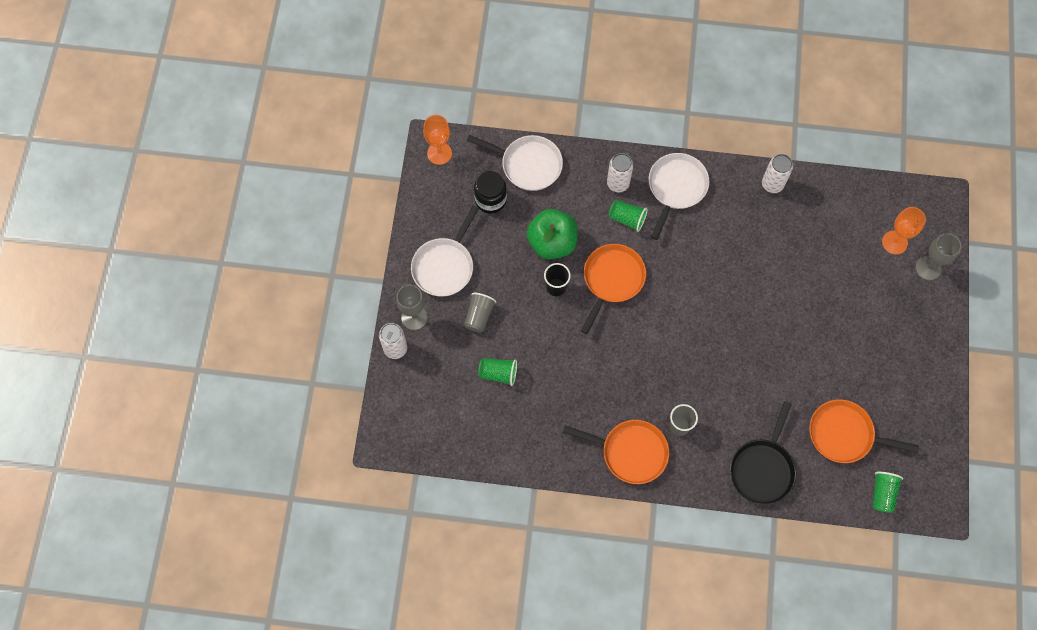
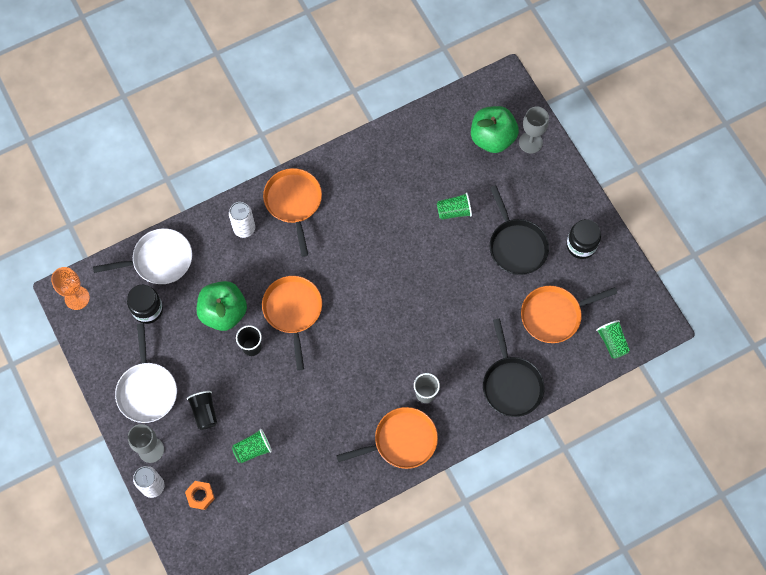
camera: 35 degrees left, 0 degrees up
(428, 383) = (200, 496): none -> orange nut
(479, 316) = (204, 412): grey cup -> black cup
(627, 219) = (271, 253): green cup -> green cup (454, 211)
(676, 188) = (294, 202): white pan -> orange pan
(772, 184) = (368, 151): white can -> none
(851, 351) = (516, 245): none -> black pan
(894, 242) = (492, 138): orange goblet -> green apple
(913, 389) = (581, 245): none -> black jar

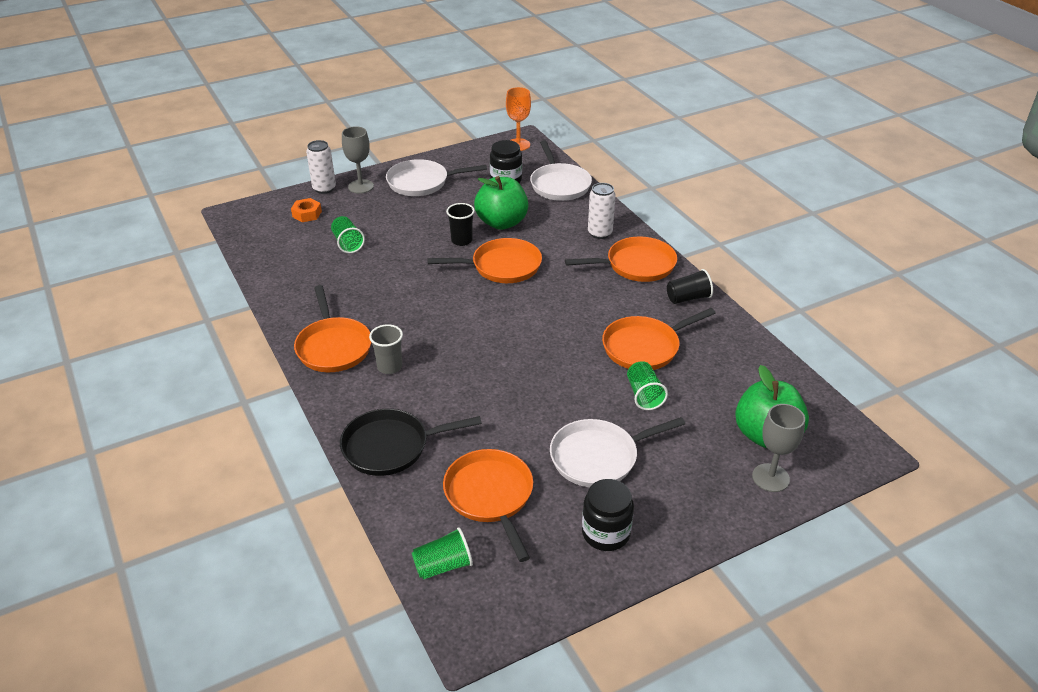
camera: 90 degrees right, 30 degrees down
(204, 412) = (393, 214): black cup -> black cup (688, 298)
(401, 206) = (644, 347): none -> orange pan
(516, 245) = (598, 457): black pan -> white pan

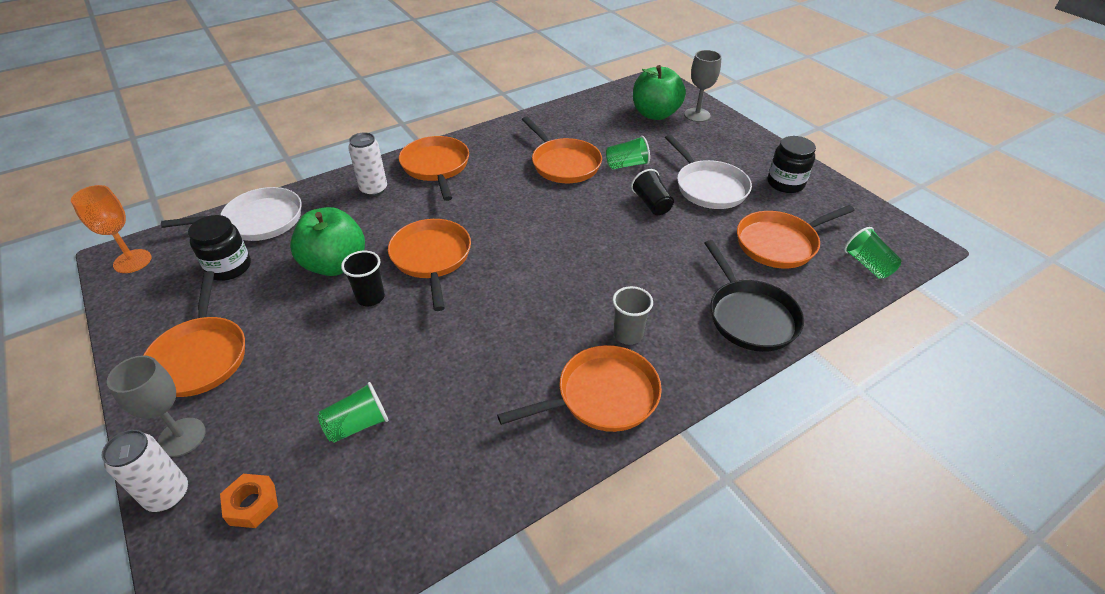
camera: 95 degrees left, 5 degrees up
(421, 182) = (200, 356): white pan -> orange pan
(688, 298) = (490, 140): black cup -> black cup (651, 204)

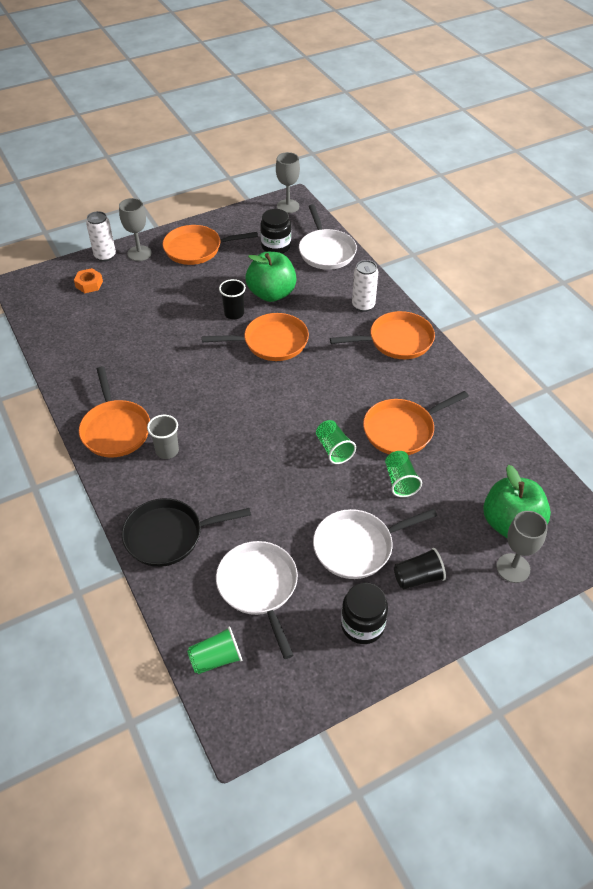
camera: 95 degrees right, 5 degrees up
(132, 261) = (288, 206): orange goblet -> grey goblet
(357, 424) = (127, 317): green cup -> green cup (334, 449)
(651, 204) = (331, 492): black cup -> black cup (418, 577)
(779, 243) = (259, 587): orange pan -> white pan

